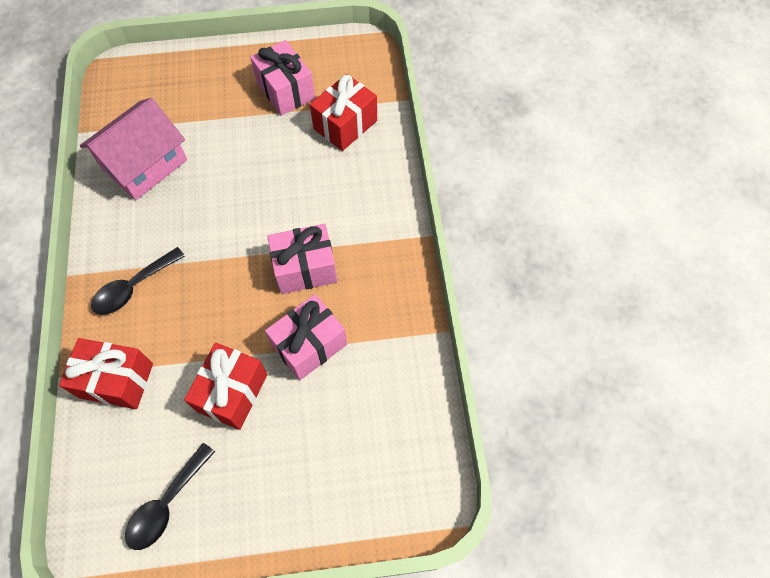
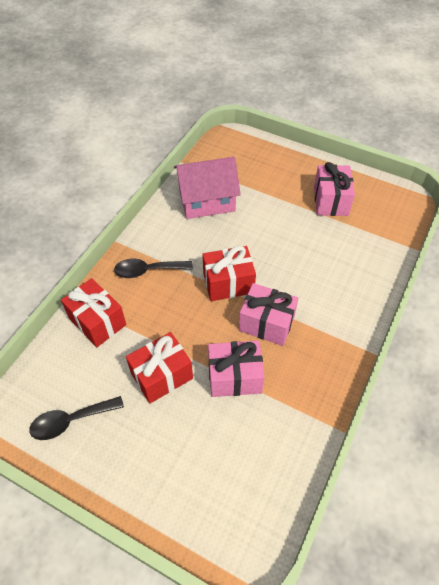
camera: 35 degrees right, 10 degrees down
(345, 125) = (359, 243): red gift -> red gift (228, 283)

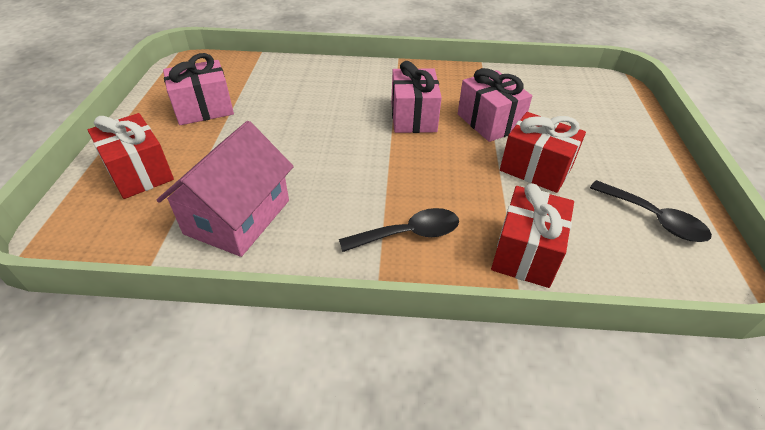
camera: 115 degrees left, 10 degrees down
(147, 270) = (409, 234): black spoon -> black spoon turned 75 degrees counterclockwise
(207, 200) = (237, 217): pink house -> pink house turned 60 degrees clockwise
(228, 283) = (380, 155): red gift -> red gift (140, 173)

